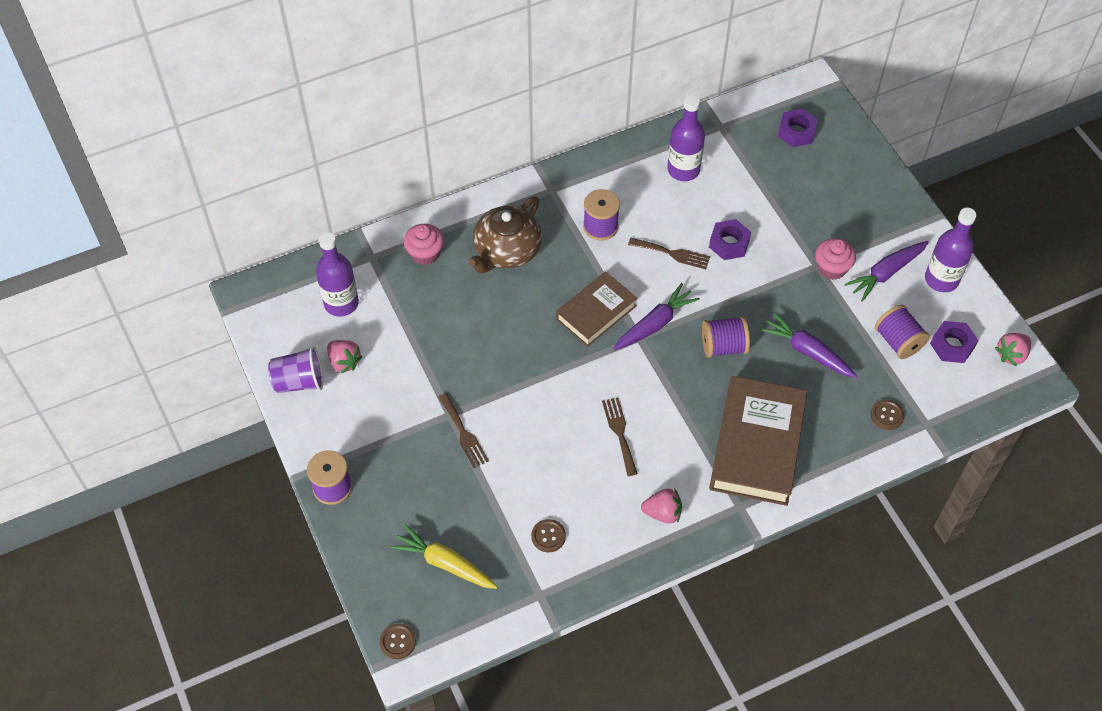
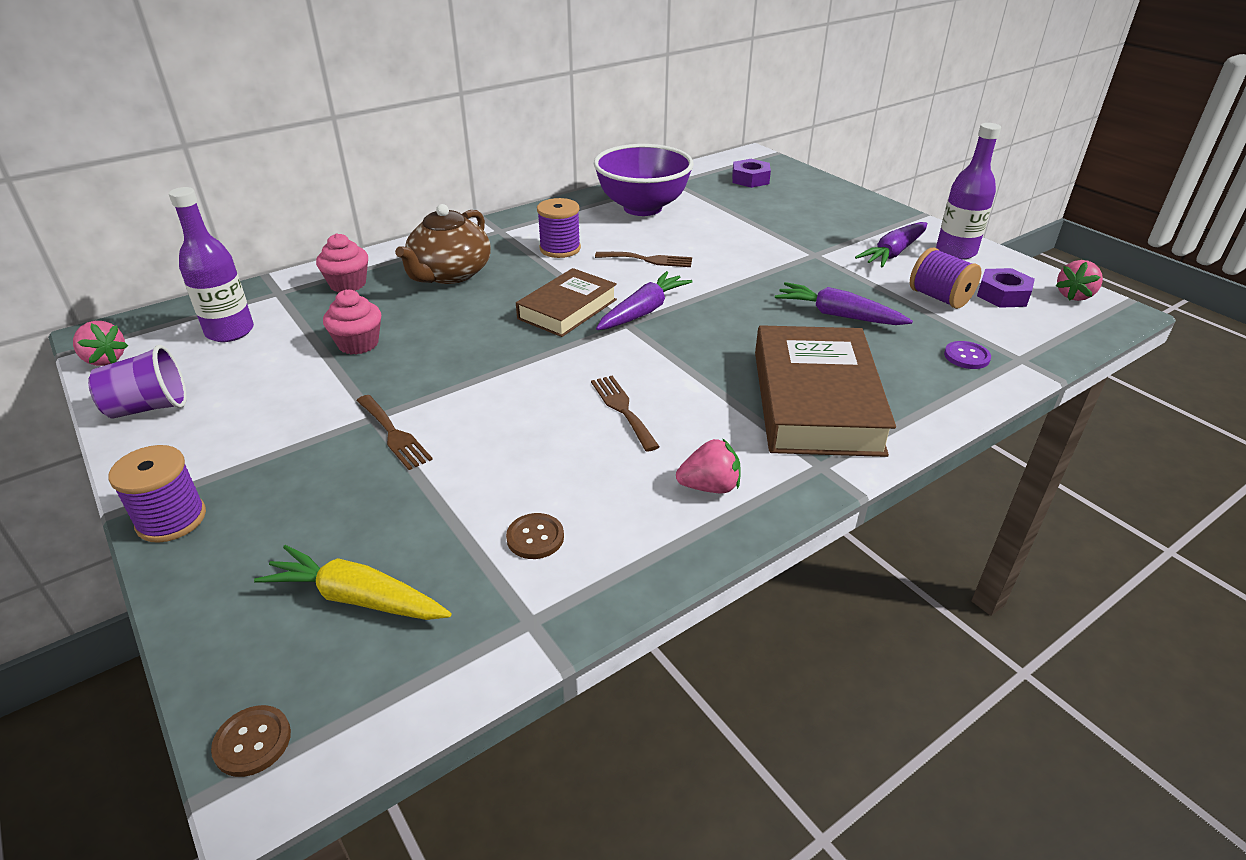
camera: 10 degrees left, 20 degrees down
(344, 362) = (222, 382): pink strawberry -> pink strawberry (105, 360)
(683, 170) = (642, 208): purple bottle -> purple bowl
(723, 346) = (734, 321): purple spool -> none
(729, 243) = (710, 248): purple nut -> none
(831, 268) = (832, 254): pink cupcake -> pink cupcake (358, 344)
(887, 415) = (966, 356): brown button -> purple button

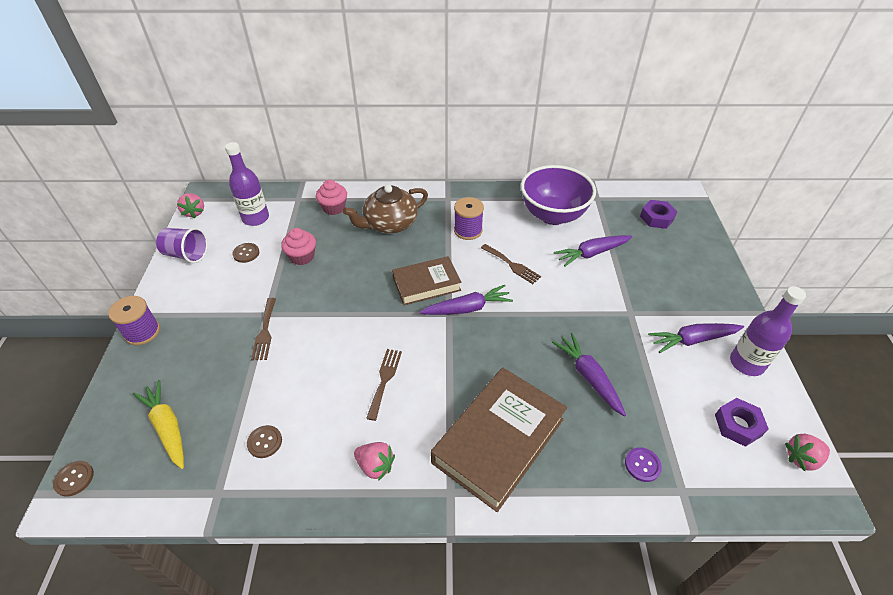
camera: 35 degrees right, 10 degrees up
(259, 371) = (246, 253): none -> brown button
(721, 224) = (592, 253): none -> purple carrot
(939, 298) = (682, 401): purple spool -> none

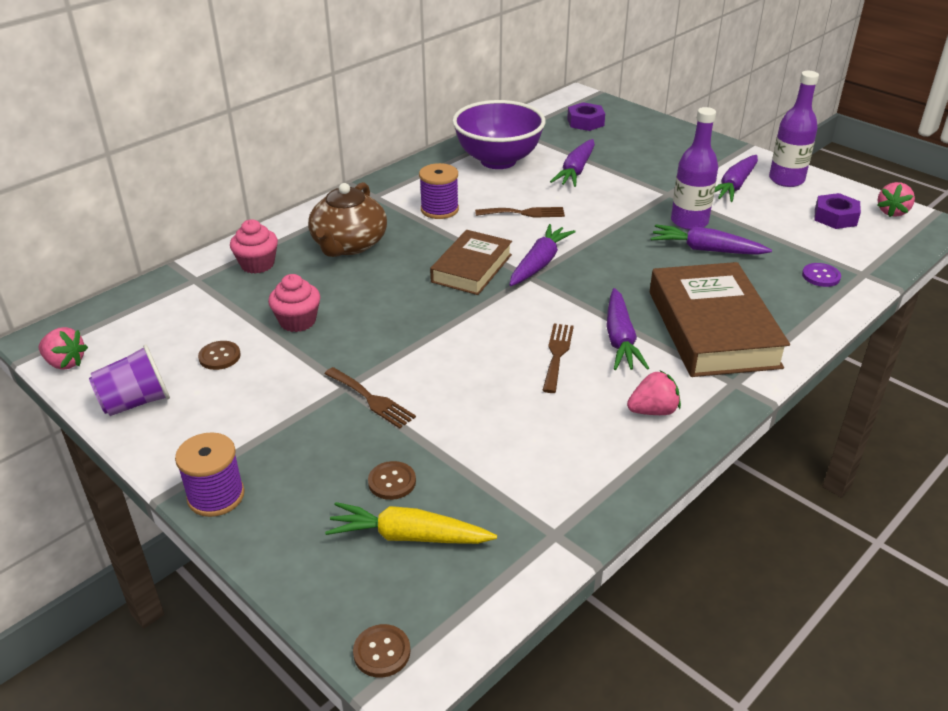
camera: 45 degrees left, 10 degrees down
(255, 218) = (170, 322): purple bottle -> purple bottle (689, 221)
(265, 442) = (530, 470): brown button -> brown button (392, 482)
(384, 380) = (557, 354): brown fork -> brown fork turned 45 degrees clockwise
(433, 399) = (620, 339): none -> purple carrot

